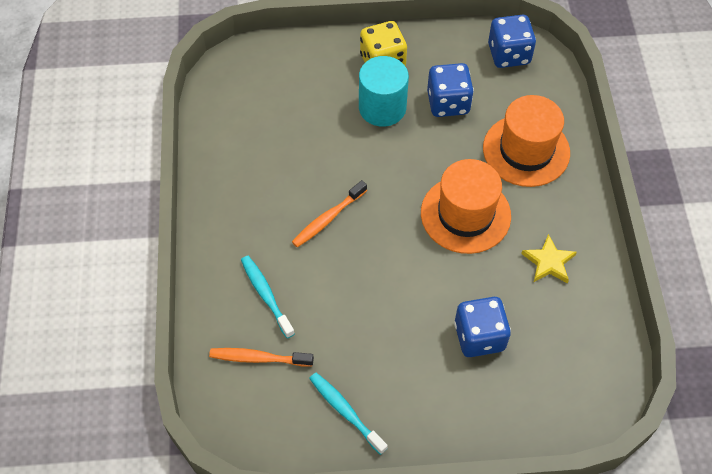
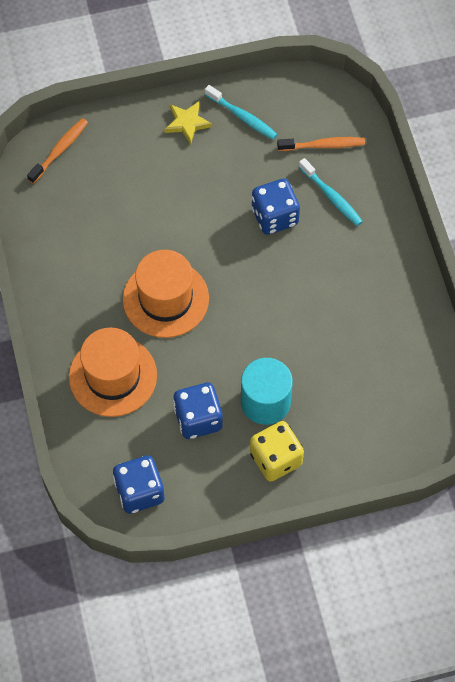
camera: 170 degrees right, 5 degrees up
(328, 219) = (294, 274): orange toothbrush -> orange toothbrush (60, 150)
(479, 336) = (141, 191): blue dice -> blue dice (275, 216)
(549, 262) = (84, 265): yellow star -> yellow star (187, 123)

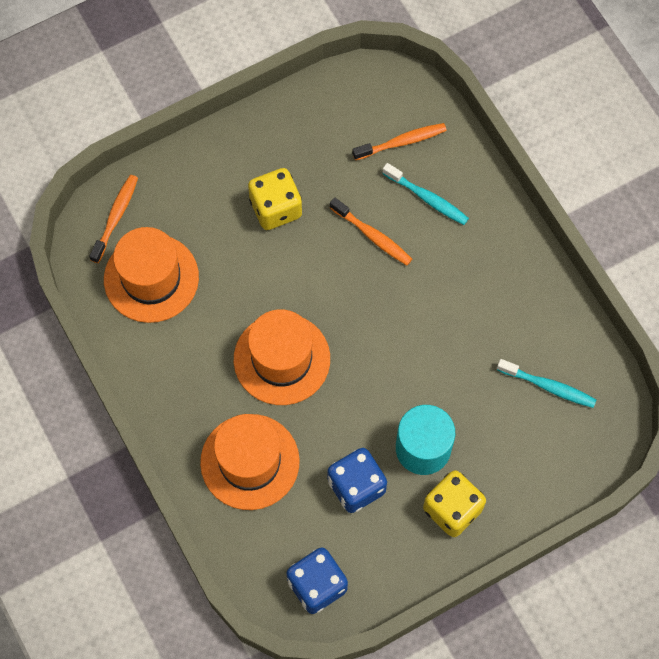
camera: 15 degrees left, 5 degrees up
(74, 206) = (151, 278): none -> orange hat
(187, 123) = (247, 152): yellow star -> none
(198, 174) = (276, 208): none -> yellow dice
(242, 117) = (305, 130): turquoise toothbrush -> turquoise toothbrush (548, 386)
(275, 216) = (372, 236): blue dice -> orange toothbrush

